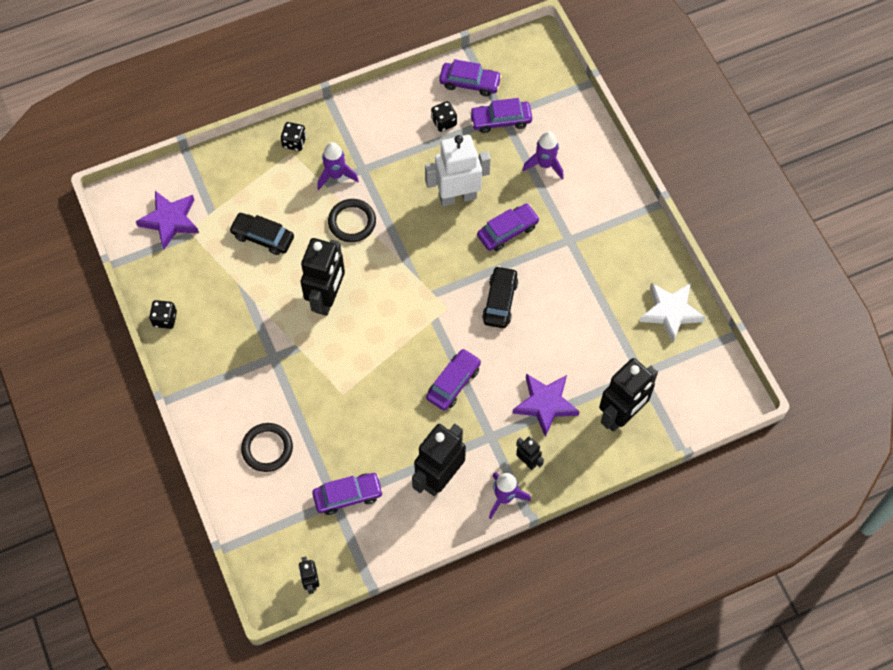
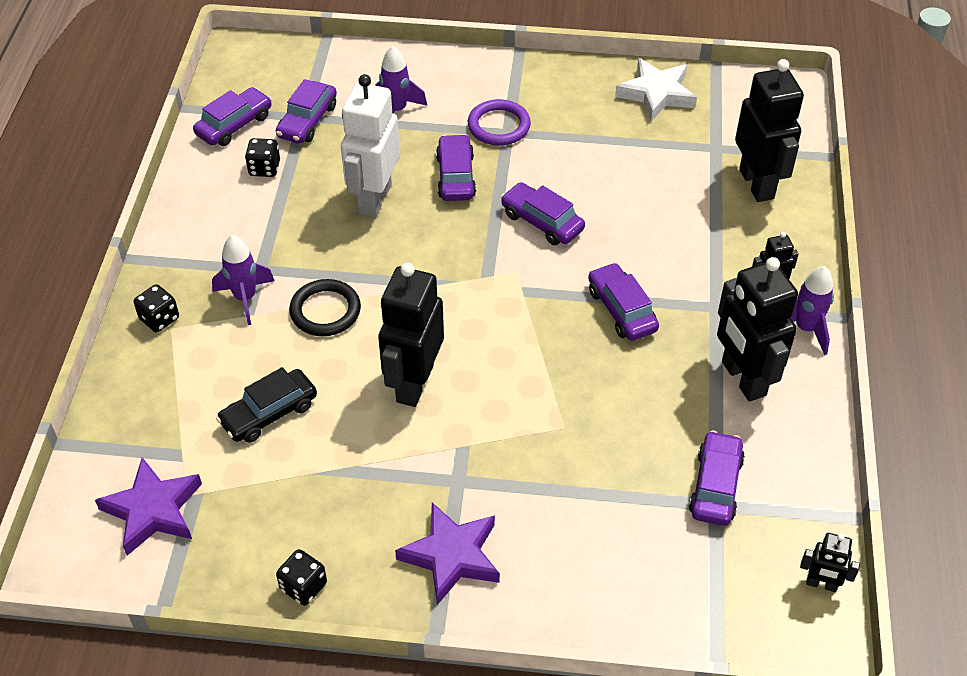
camera: 60 degrees left, 15 degrees down
(267, 448) = (591, 548): black ring -> none
(327, 298) = (414, 383): black robot -> black robot turned 120 degrees counterclockwise
(500, 301) = (542, 222): black car -> purple car
(545, 404) = (703, 240): purple star -> purple star (451, 556)
(571, 231) = (499, 126): none -> purple ring

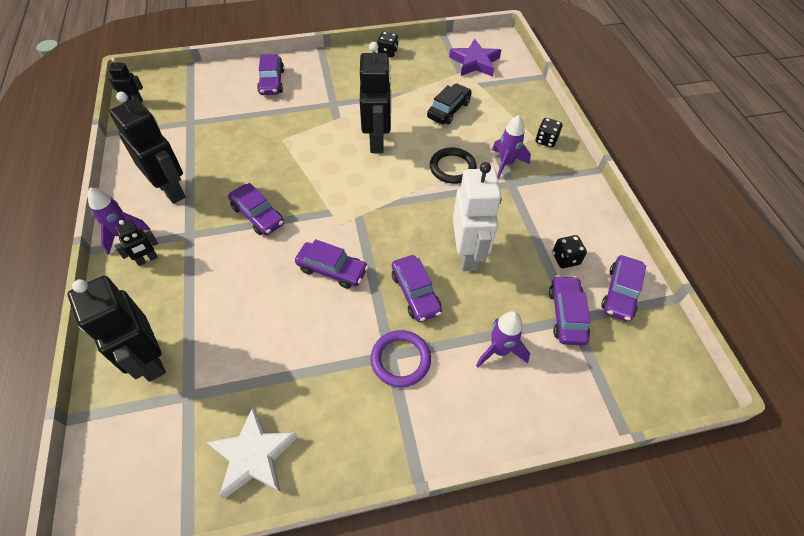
camera: 160 degrees right, 5 degrees up
(451, 556) = (324, 75): purple star -> none
(715, 486) = (190, 130): purple car -> purple car (272, 82)

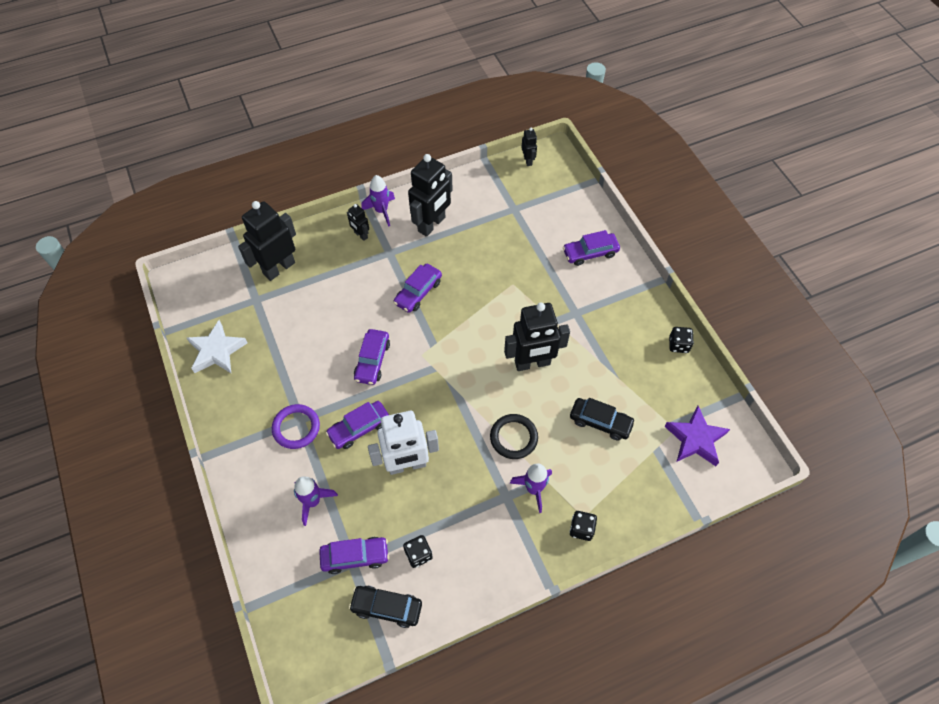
camera: 80 degrees right, 5 degrees up
(620, 293) = (386, 607): purple car -> black car

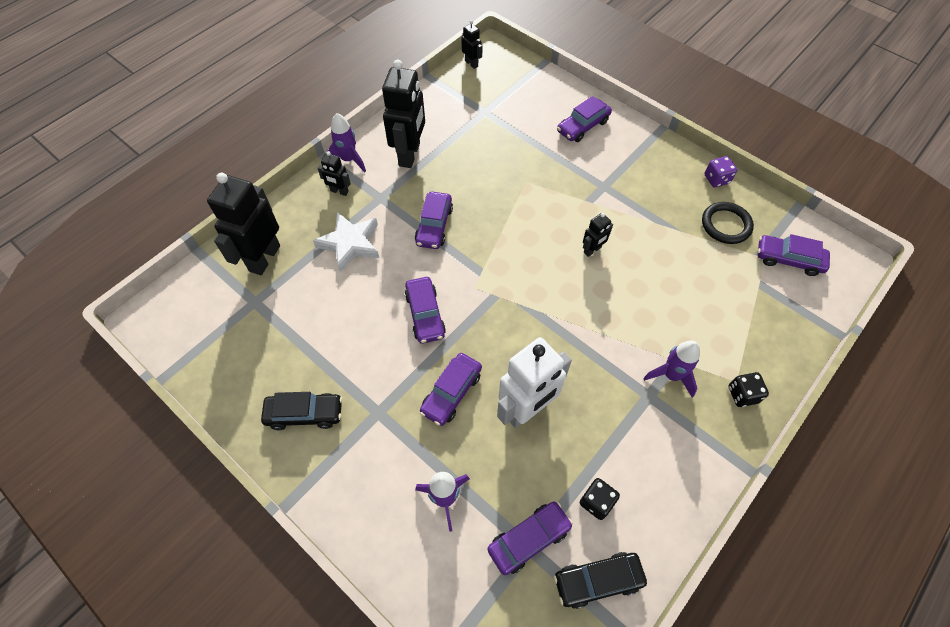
camera: 25 degrees left, 0 degrees up
(217, 351) = (237, 377): white star -> white star (350, 244)
(296, 428) = (379, 423): purple ring -> none
(513, 437) = (619, 332): black ring -> black ring (726, 225)
(532, 363) = (592, 250): black robot -> black robot, size x0.48
(600, 422) = (693, 280): black car -> black car (305, 414)
(678, 345) = (716, 179): black dice -> purple dice
(695, 439) = (788, 259): purple star -> purple car

